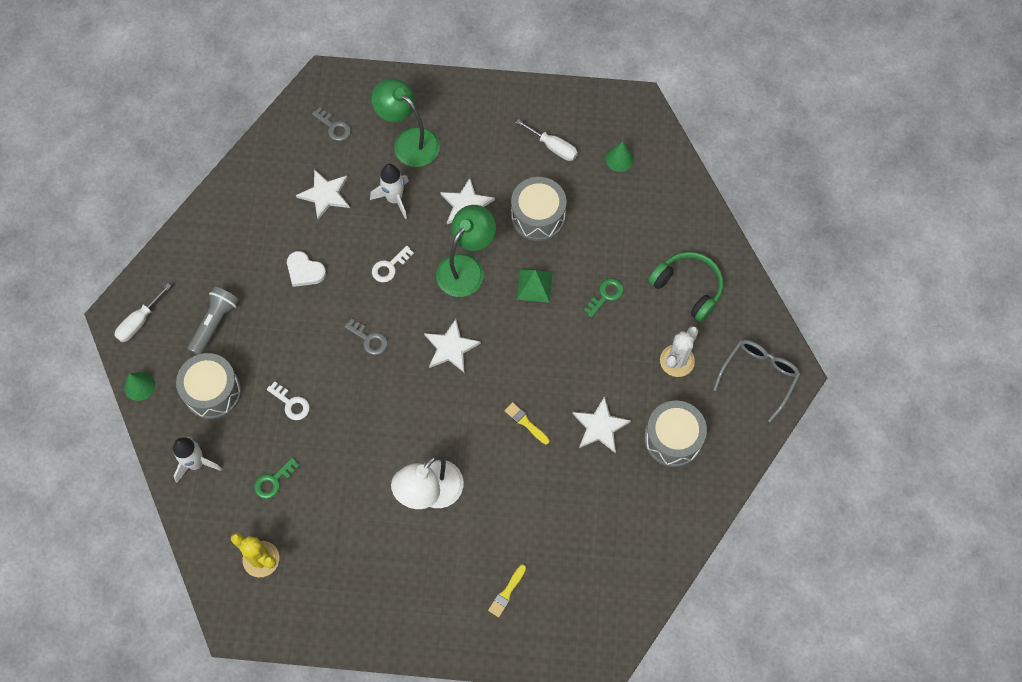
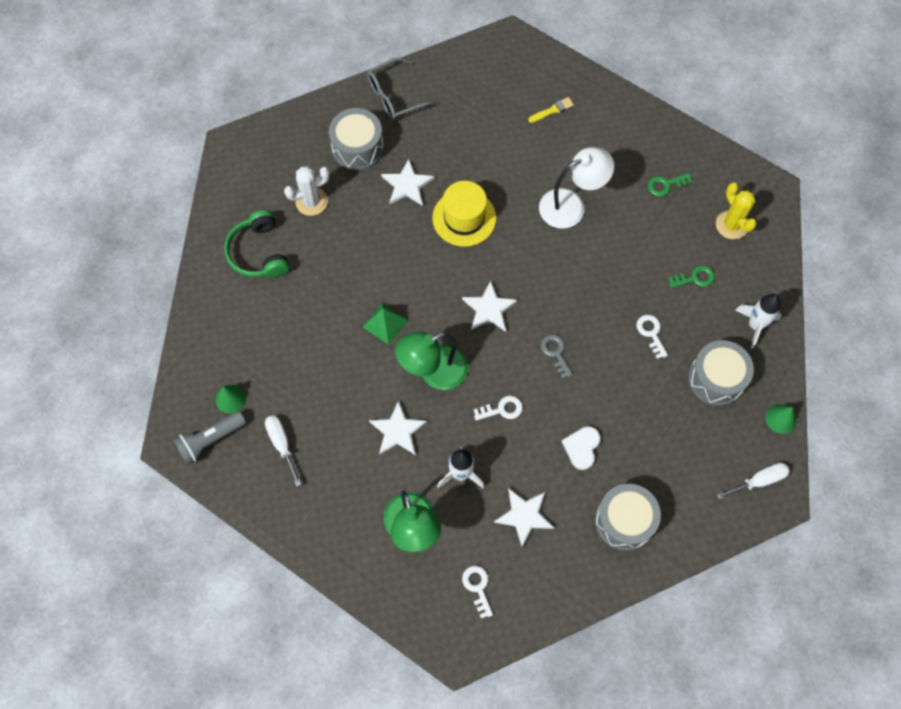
camera: 150 degrees left, 0 degrees up
(214, 323) = (688, 441): grey flashlight -> grey flashlight (210, 440)
(305, 271) = (582, 448): white heart -> white heart turned 135 degrees counterclockwise
(334, 127) = (477, 587): grey key -> white key
(525, 422) = (464, 218): yellow brush -> yellow hat
(538, 216) = (341, 384): grey drum -> grey drum (624, 521)
(606, 295) = (331, 283): green key -> green key (665, 185)
(759, 376) = (257, 158): grey glasses -> grey glasses (395, 96)

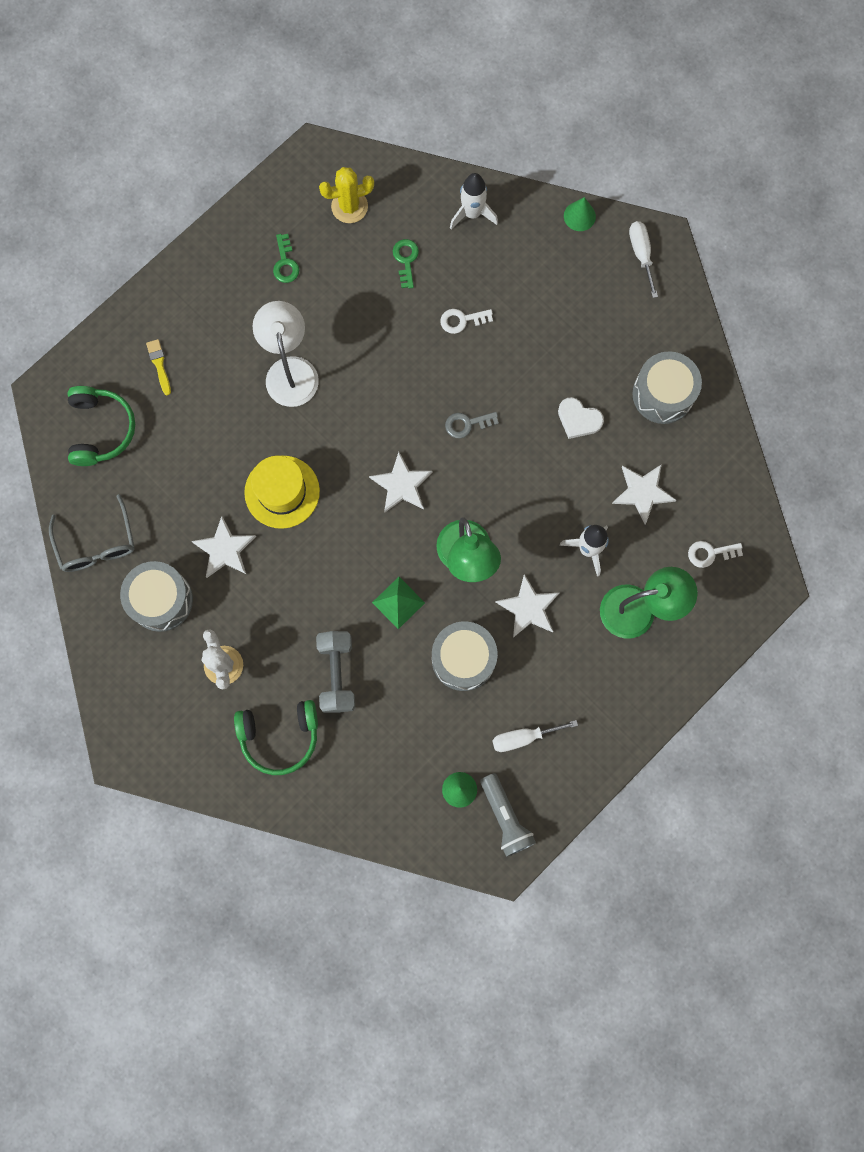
camera: 80 degrees left, 10 degrees up
(316, 286) = (337, 674): none -> grey dumbbell
(489, 80) = (101, 429): none -> green headphones
(502, 409) = (522, 493): white key -> none
(716, 379) = (525, 268): grey drum -> grey drum (463, 659)

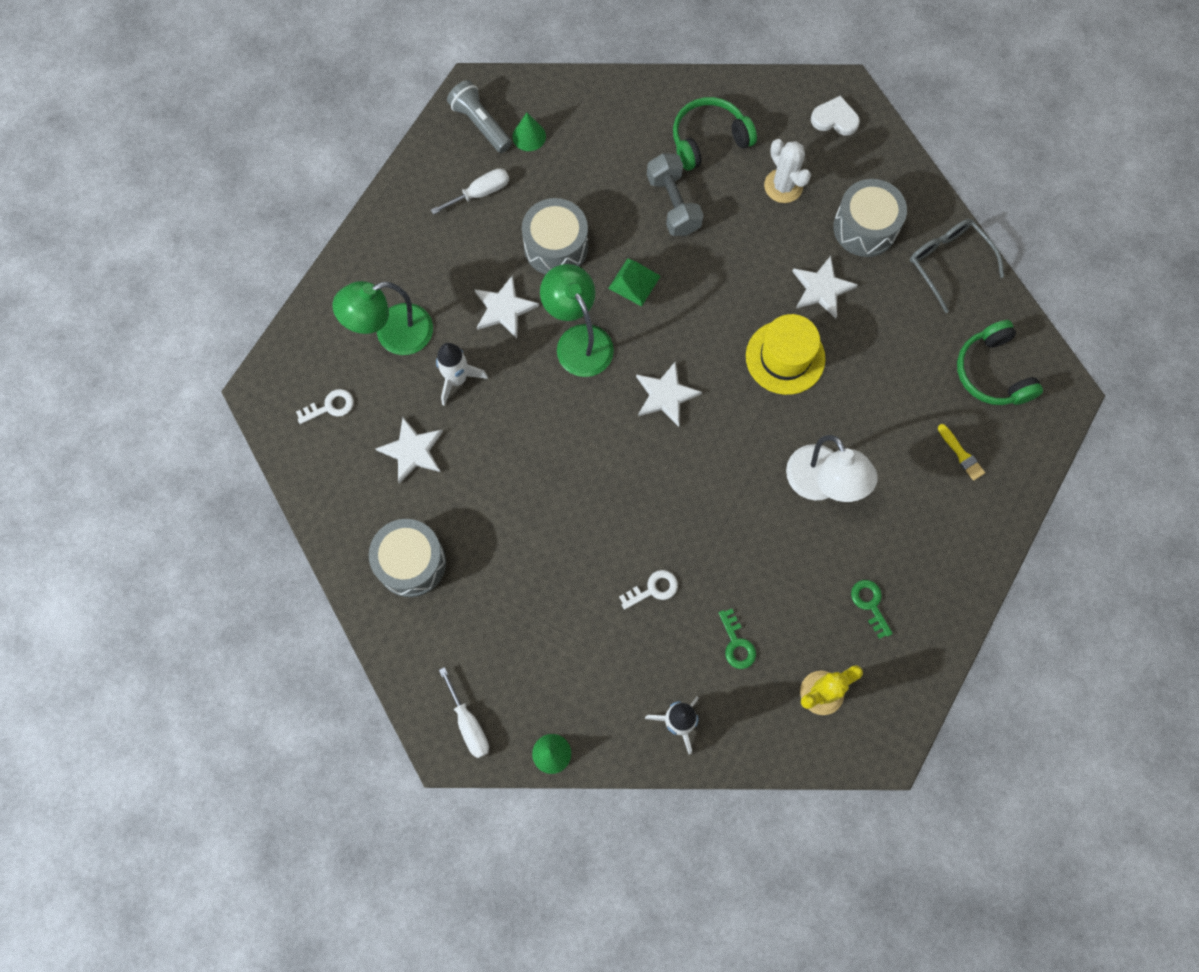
camera: 165 degrees right, 5 degrees down
(467, 424) = (615, 475): grey key -> none
(578, 419) = (497, 511): white heart -> white heart (835, 119)

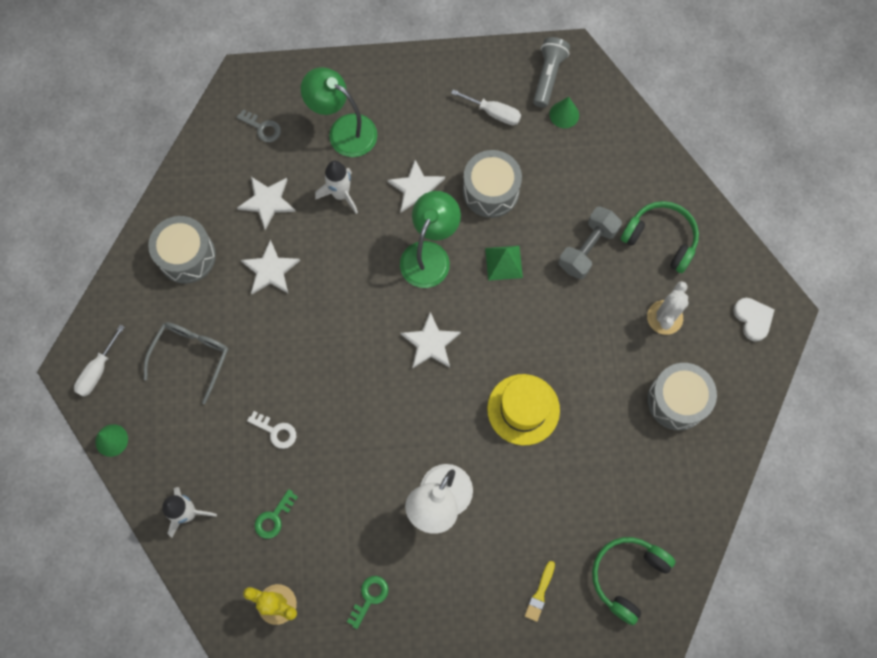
camera: 55 degrees right, 0 degrees up
(330, 406) = (262, 128): white key -> grey key
(821, 288) = (600, 400): white star -> white star (270, 270)
(948, 262) = (696, 483): grey glasses -> grey glasses (192, 356)

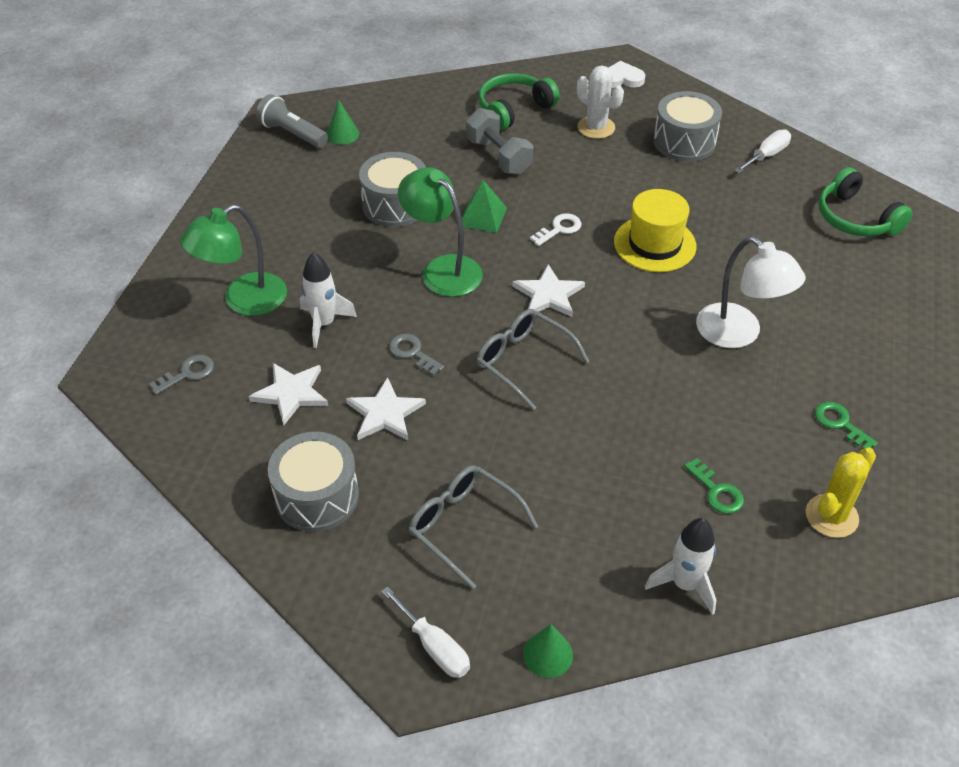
camera: 70 degrees left, 25 degrees down
(276, 431) = (603, 461): white key -> white key (559, 229)
(333, 266) = (412, 353): none -> grey key
(352, 347) = (523, 361): none -> grey glasses
(416, 189) = (357, 259): white star -> none
(494, 113) = (306, 180): white screwdriver -> white screwdriver (766, 155)
(540, 593) = (862, 283): yellow brush -> none

